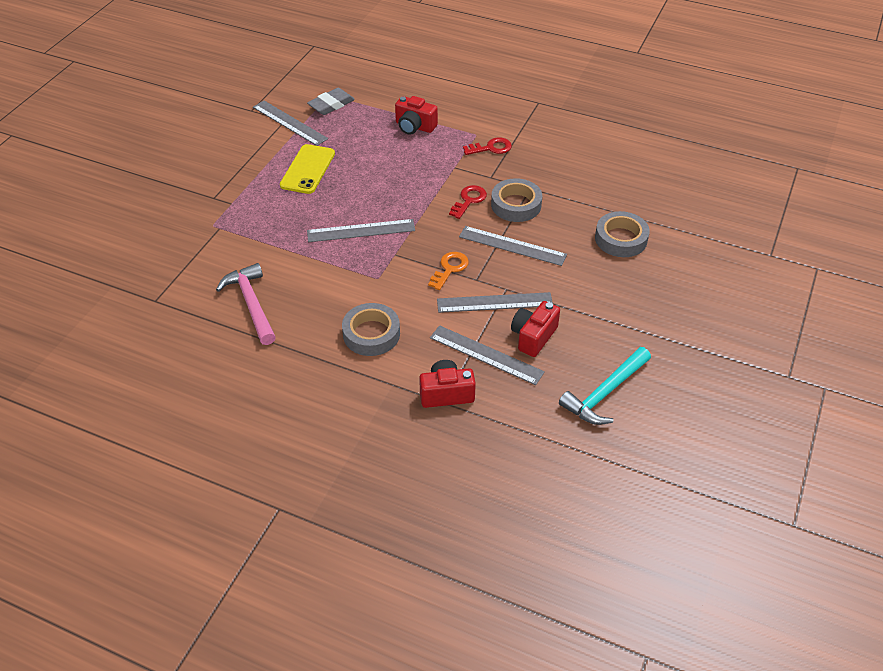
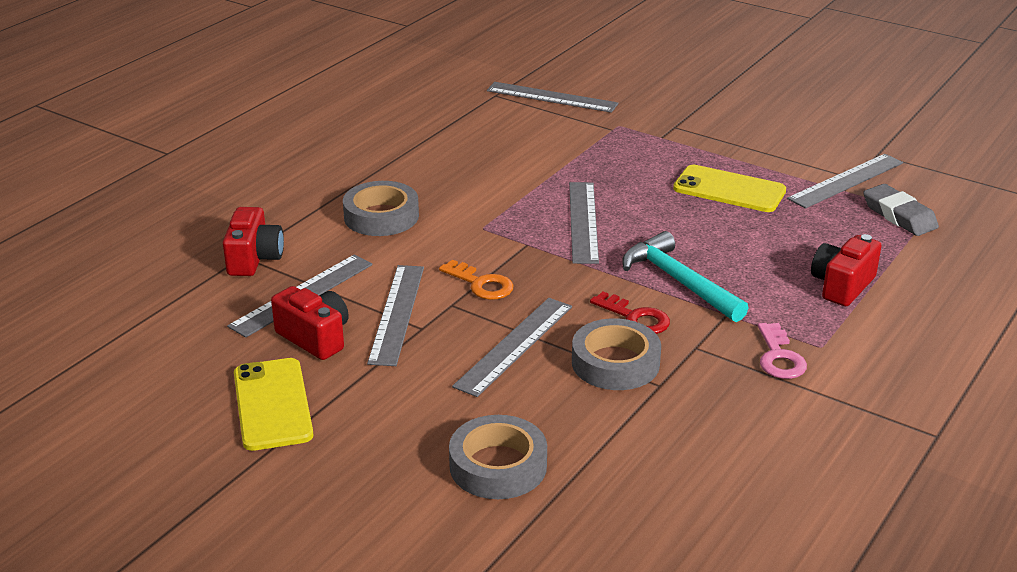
camera: 100 degrees right, 15 degrees down
(161, 266) = (552, 97): none -> grey ruler
(251, 304) = (467, 145): pink hammer -> none
(491, 148) = (779, 357): red key -> pink key
(605, 393) = (177, 384): turquoise hammer -> turquoise hammer (679, 281)
(607, 340) = (273, 404): none -> yellow phone

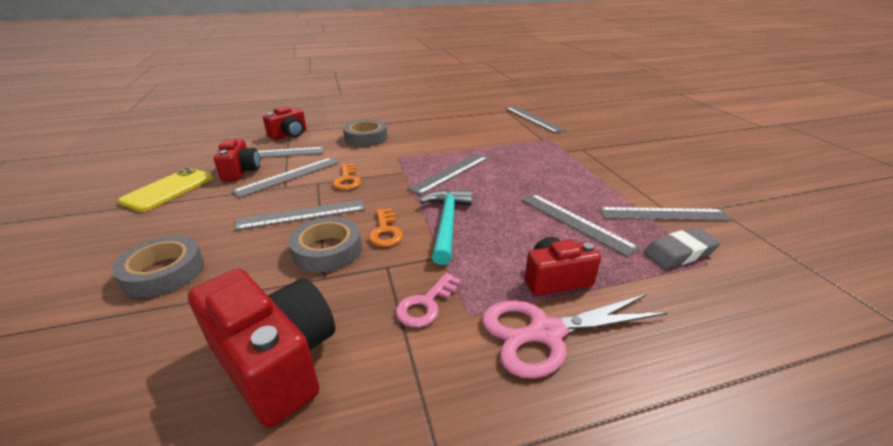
camera: 40 degrees right, 0 degrees up
(635, 318) = (385, 231): red key -> orange key
(729, 189) = (565, 189): yellow phone -> none
(742, 454) = (276, 361): none -> red camera
(787, 224) = (575, 222): none -> grey ruler
(888, 330) = (544, 333): none -> pink scissors
(899, 215) = (679, 253): grey eraser -> grey eraser turned 60 degrees clockwise

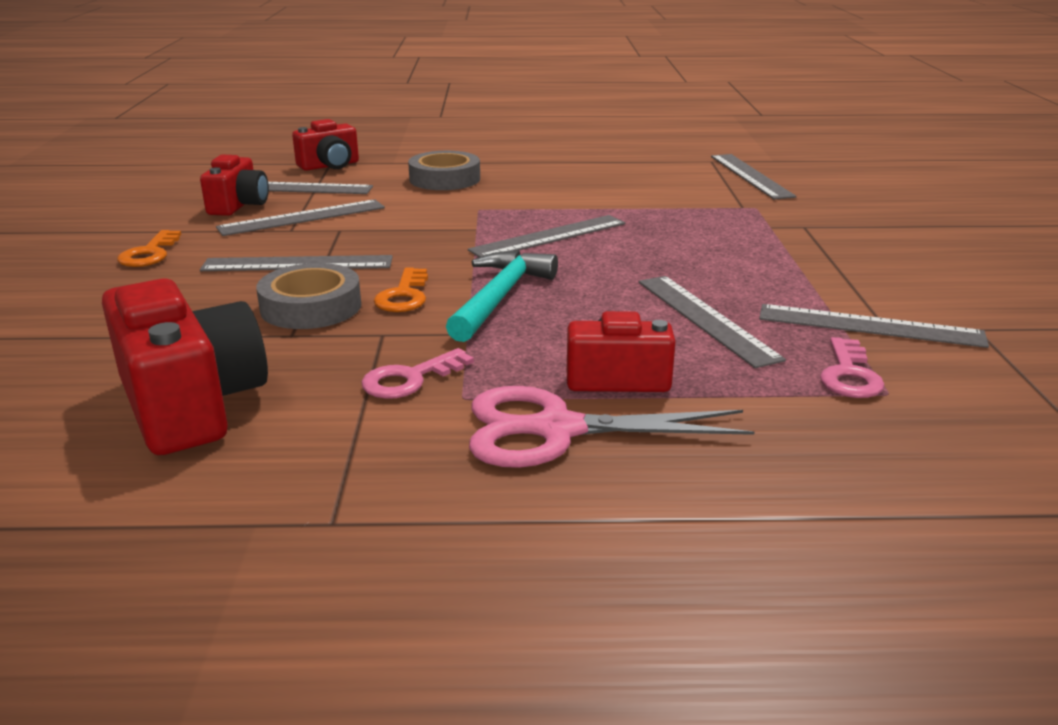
camera: 15 degrees right, 5 degrees down
(163, 272) = (95, 304): grey tape -> none
(168, 189) = (134, 217): yellow phone -> none
(347, 180) = (385, 230): orange key -> orange key (150, 253)
(679, 253) = (849, 375): grey eraser -> pink key

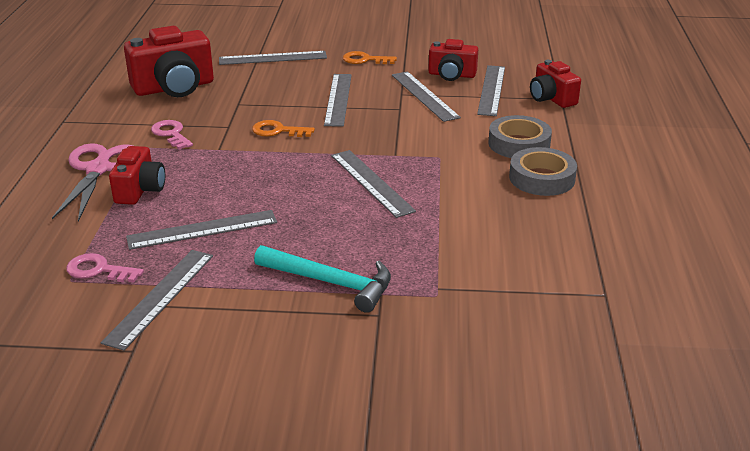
camera: 95 degrees right, 5 degrees up
(311, 307) = (271, 106): grey tape -> grey tape (542, 178)
(499, 297) = (264, 160): turquoise hammer -> turquoise hammer (331, 283)
(751, 176) = (545, 312): grey ruler -> grey ruler (273, 58)

